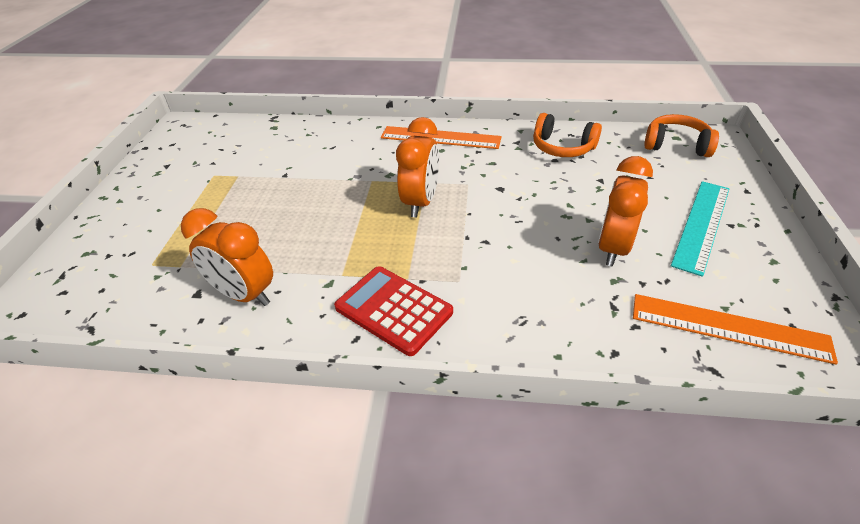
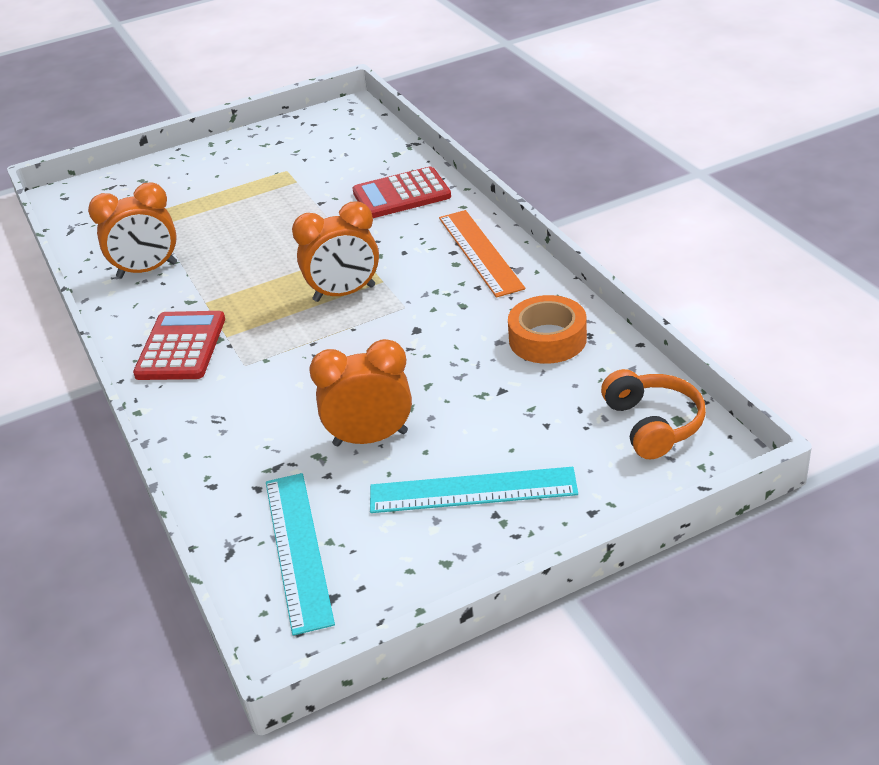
camera: 60 degrees right, 5 degrees down
(244, 295) = (147, 270): orange clock -> orange clock turned 105 degrees counterclockwise
(329, 141) = (401, 194): none -> red calculator
(562, 147) = (547, 339): orange headphones -> orange tape
(728, 327) = (298, 549): orange ruler -> turquoise ruler

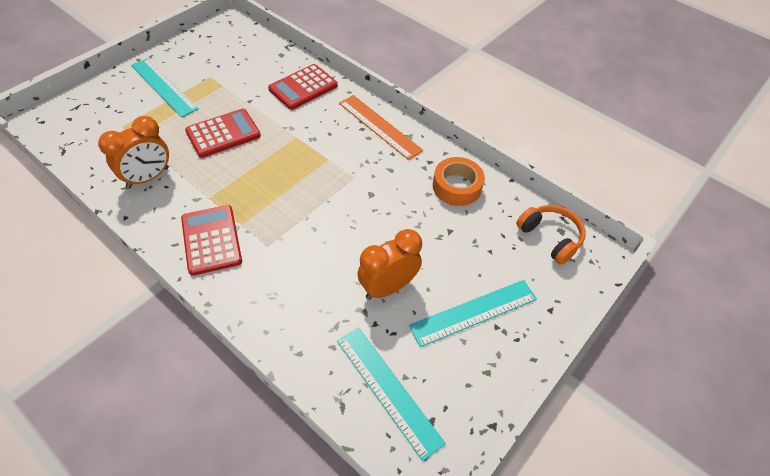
camera: 30 degrees left, 15 degrees up
(223, 176) = (164, 87): none -> turquoise ruler
(264, 235) = (223, 134): none -> red calculator
(344, 293) = (307, 173): orange clock -> none

